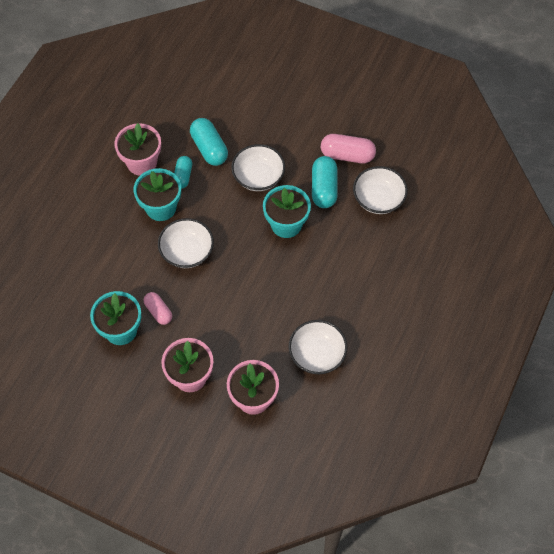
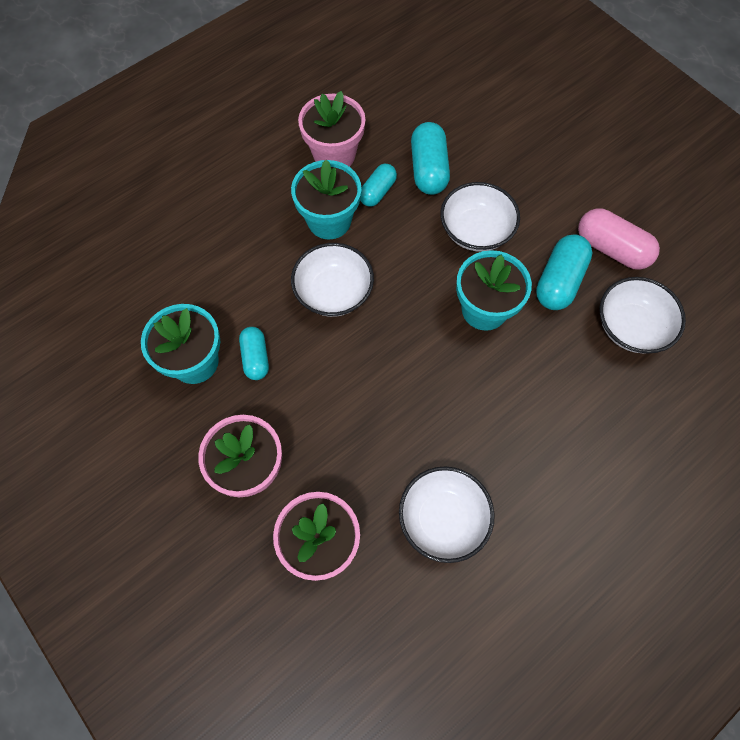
camera: 25 degrees right, 5 degrees up
(158, 311) = (256, 358): pink capsule -> turquoise capsule

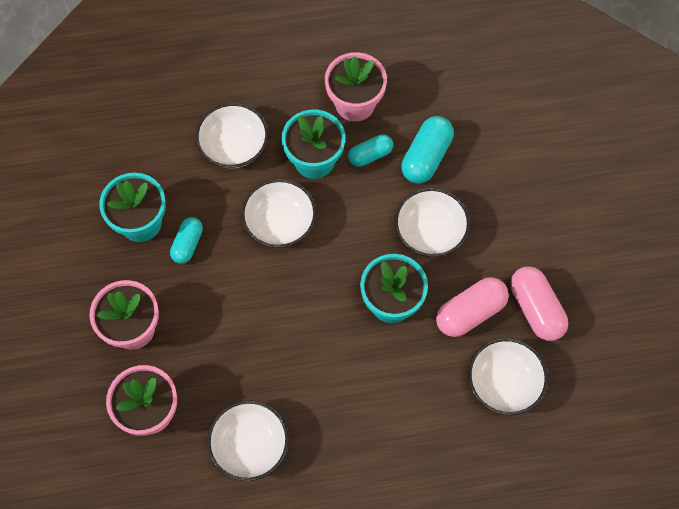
camera: 30 degrees right, 0 degrees up
(244, 245) = (234, 146): none -> white bowl
(559, 281) = (470, 312): turquoise capsule -> pink capsule

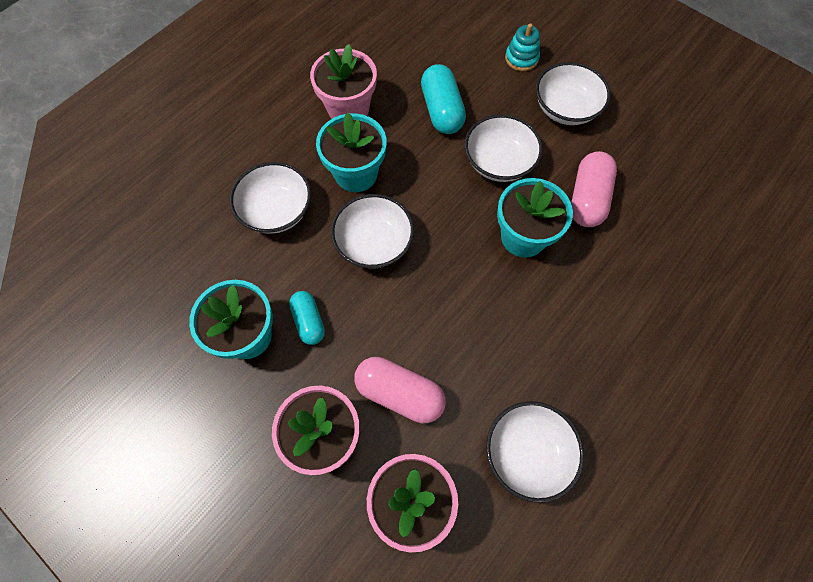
camera: 40 degrees left, 0 degrees up
(370, 155) = (397, 139): turquoise capsule -> none
(504, 383) = (664, 231): white bowl -> white bowl (565, 109)
(535, 159) = (521, 58): none -> turquoise stacking toy
(536, 309) = (629, 160): pink capsule -> pink capsule (400, 393)

